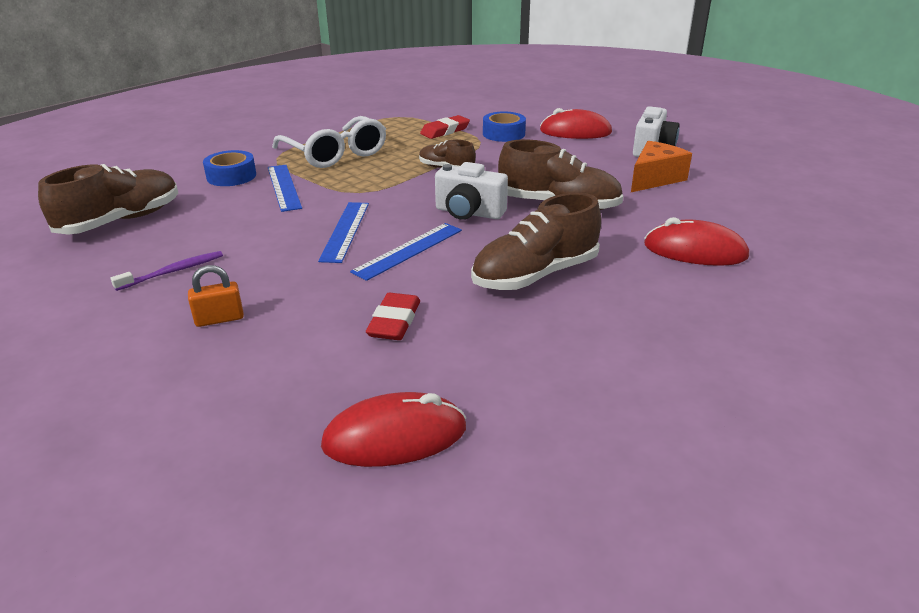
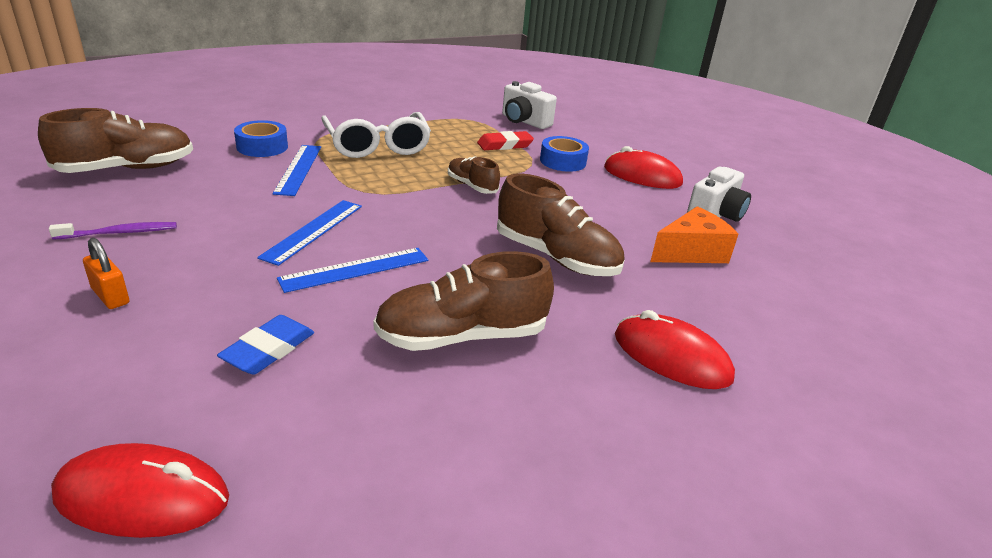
camera: 15 degrees right, 0 degrees up
(219, 319) = (110, 296): orange padlock -> orange padlock turned 45 degrees clockwise
(394, 321) = (268, 350): red eraser -> blue eraser
(469, 213) = (453, 242): white camera -> white camera (524, 121)

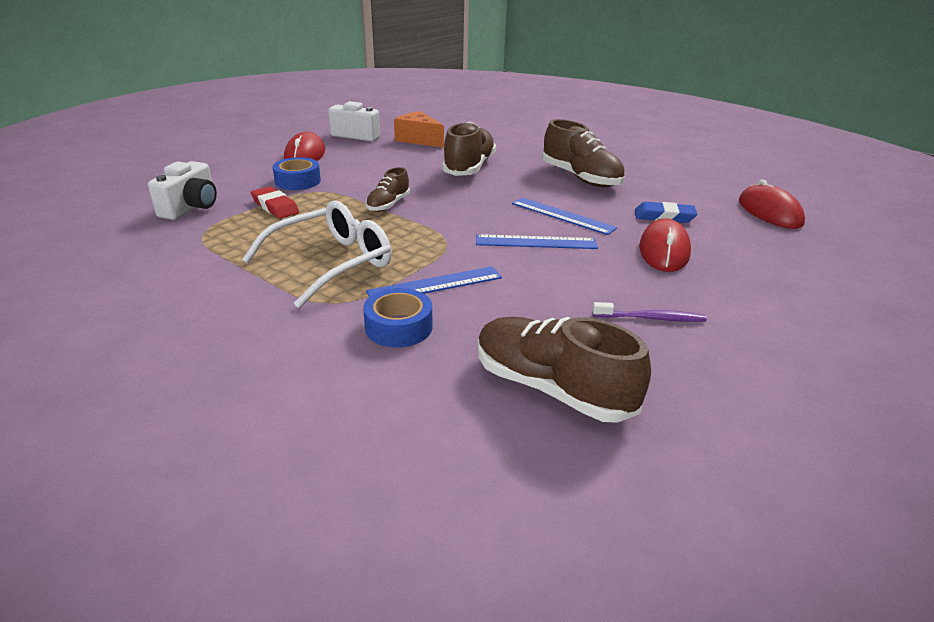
camera: 110 degrees left, 0 degrees up
(110, 296) = (708, 279): orange padlock -> none
(120, 233) = (651, 318): purple toothbrush -> purple toothbrush turned 135 degrees clockwise
(671, 357) = (531, 140): red mouse -> red mouse (664, 251)

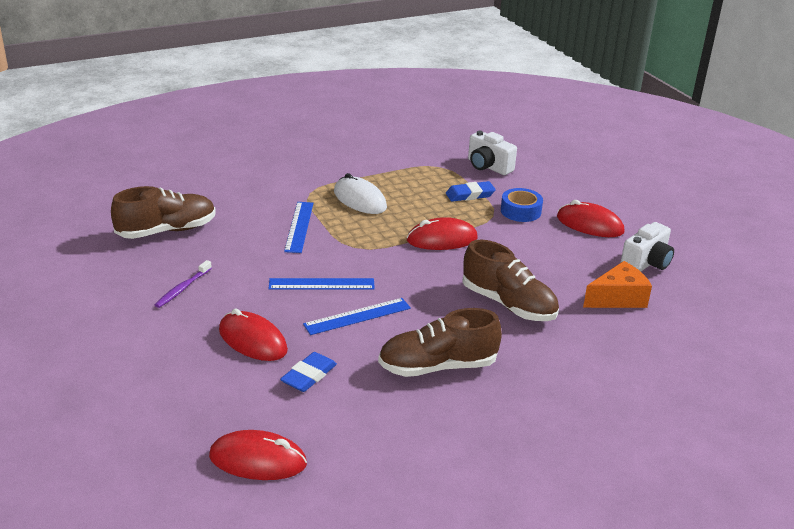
camera: 115 degrees right, 0 degrees up
(275, 207) = (470, 195): red eraser -> blue eraser
(332, 263) = (360, 200): white glasses -> white mouse
(388, 205) = (442, 239): brown shoe -> red mouse
(398, 327) = (265, 204): blue tape -> none
(536, 242) = (321, 284): blue ruler -> blue ruler turned 60 degrees clockwise

